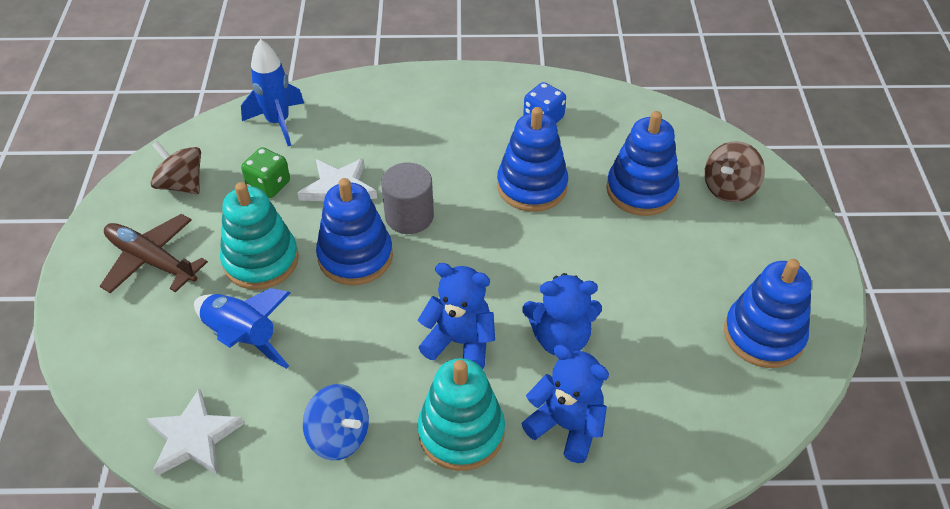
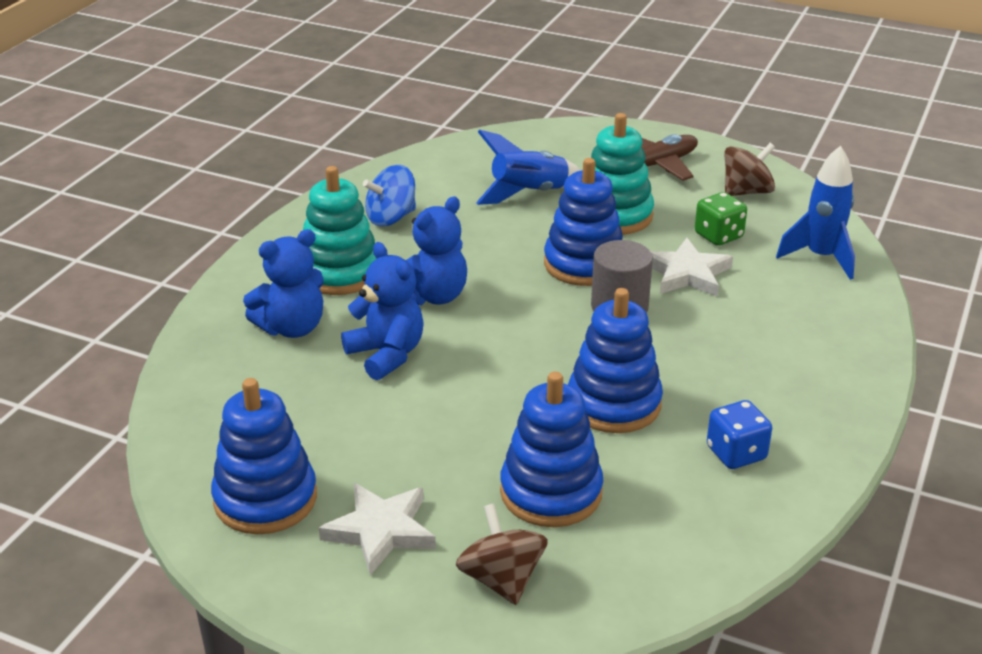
camera: 115 degrees right, 15 degrees down
(194, 438) = (446, 161): white star -> white star (380, 530)
(560, 338) = (386, 355): blue teddy bear -> blue teddy bear turned 120 degrees clockwise

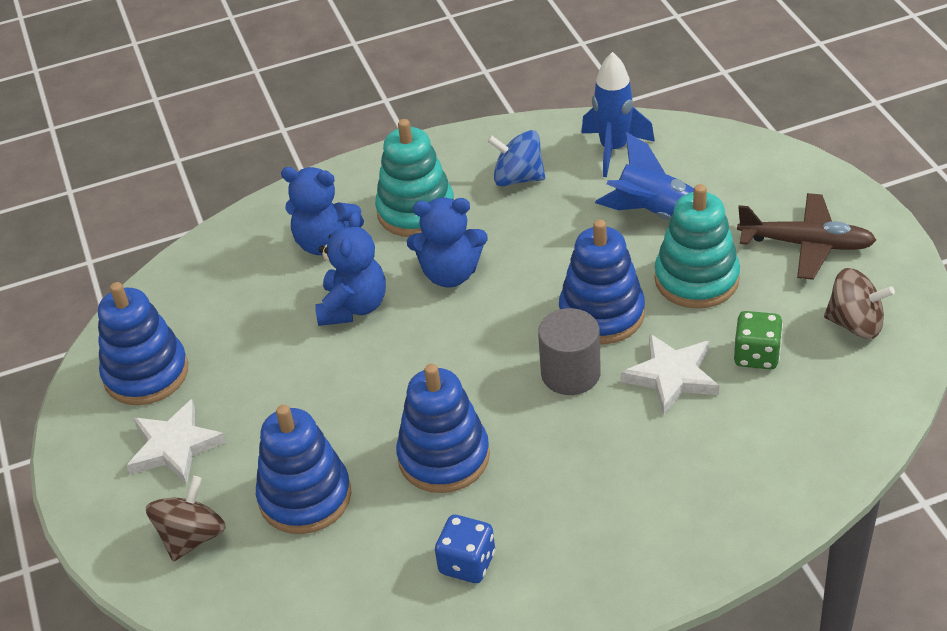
camera: 50 degrees right, 10 degrees up
(820, 257) = (816, 436): blue rocket -> blue rocket (613, 149)

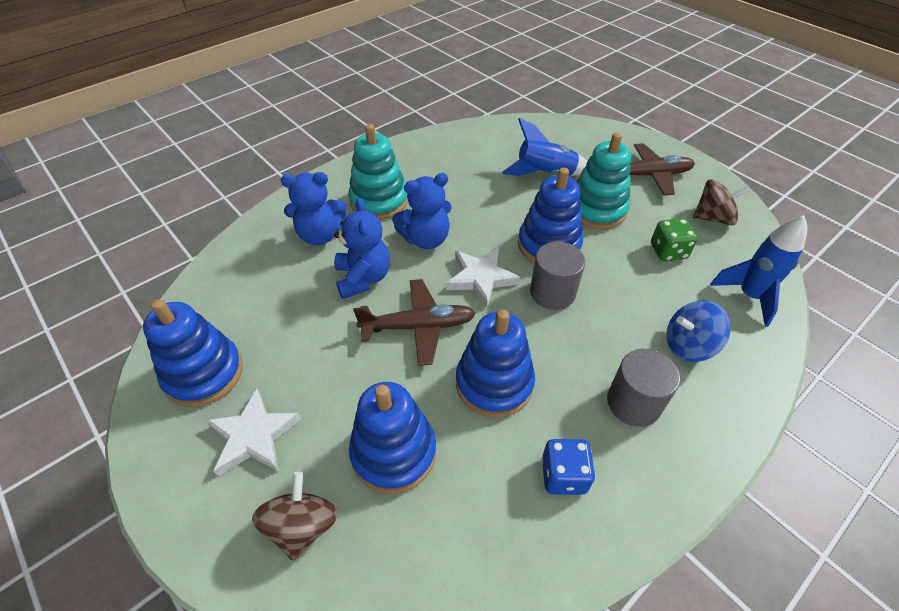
camera: 25 degrees left, 5 degrees up
(390, 377) = (418, 326): none -> brown plane
(518, 178) = (440, 167): blue spinning top -> blue spinning top (688, 345)
(589, 515) = (633, 403): none -> grey cylinder
(613, 149) = (493, 140): blue rocket -> blue rocket (749, 296)
(672, 376) = (623, 278): white star -> white star (481, 278)

